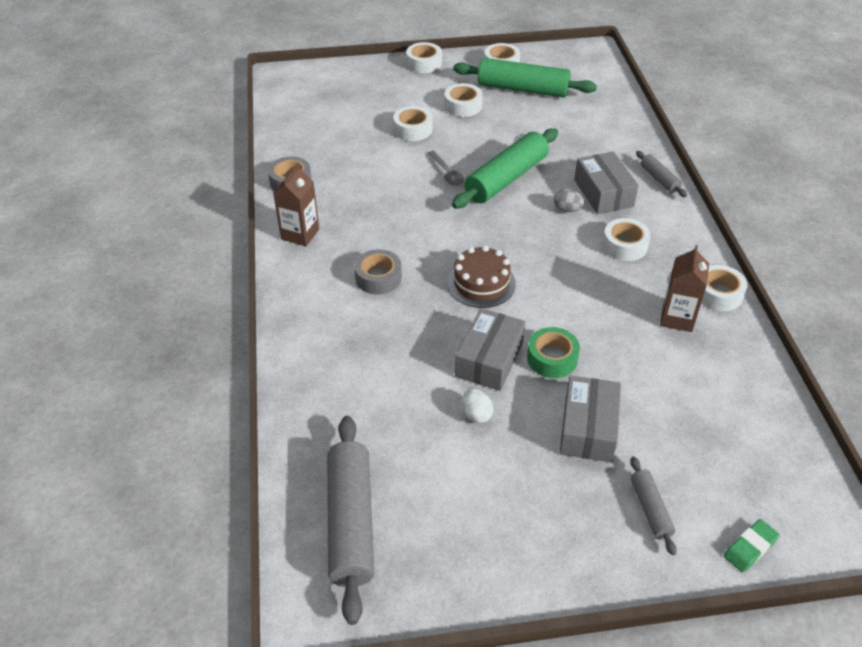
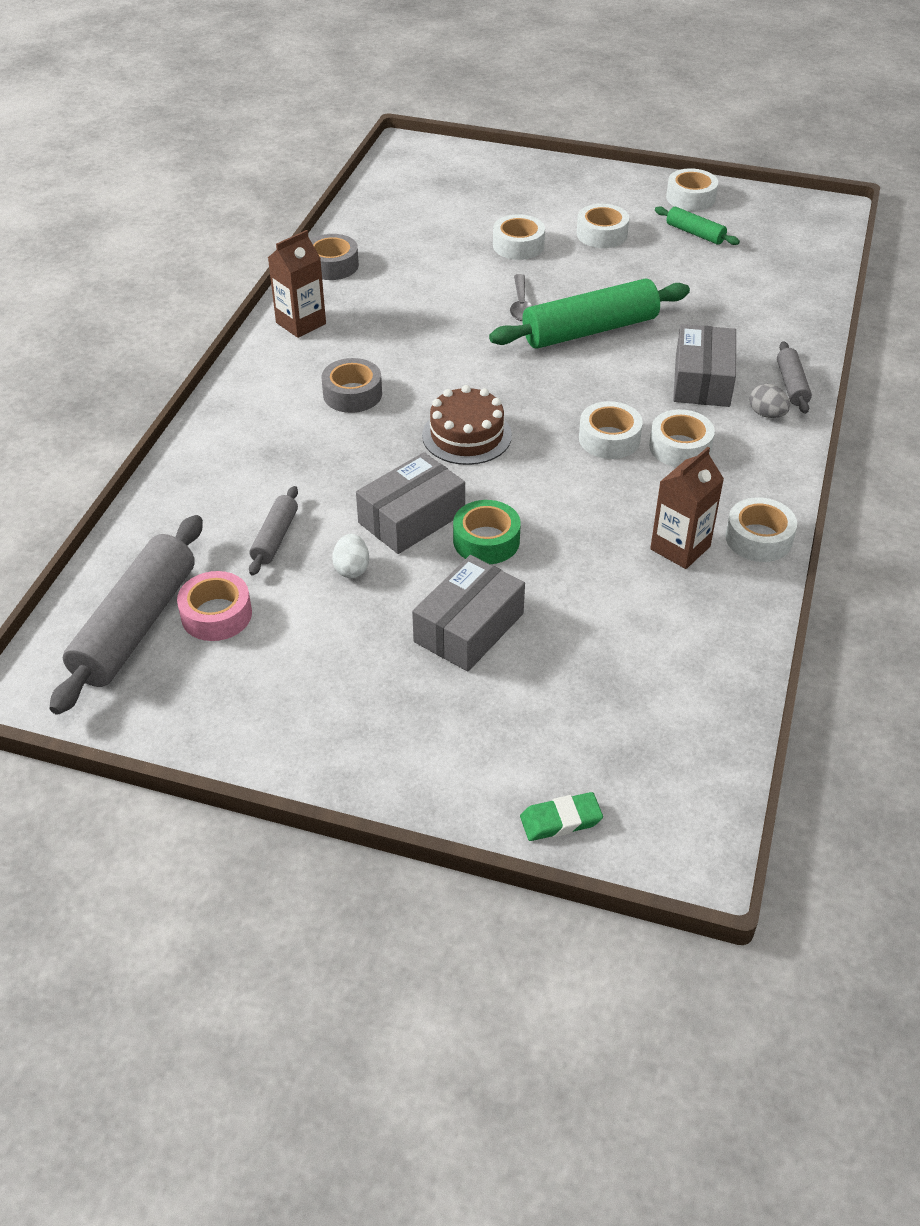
camera: 25 degrees right, 0 degrees up
(405, 489) = (216, 614): none -> pink tape
(424, 63) = (591, 174): white tape -> white tape (609, 439)
(523, 89) = (695, 233): green rolling pin -> green rolling pin, size x0.50
(567, 209) = (639, 386): grey egg -> grey egg (766, 414)
(650, 509) = (473, 736): grey rolling pin -> grey rolling pin (275, 538)

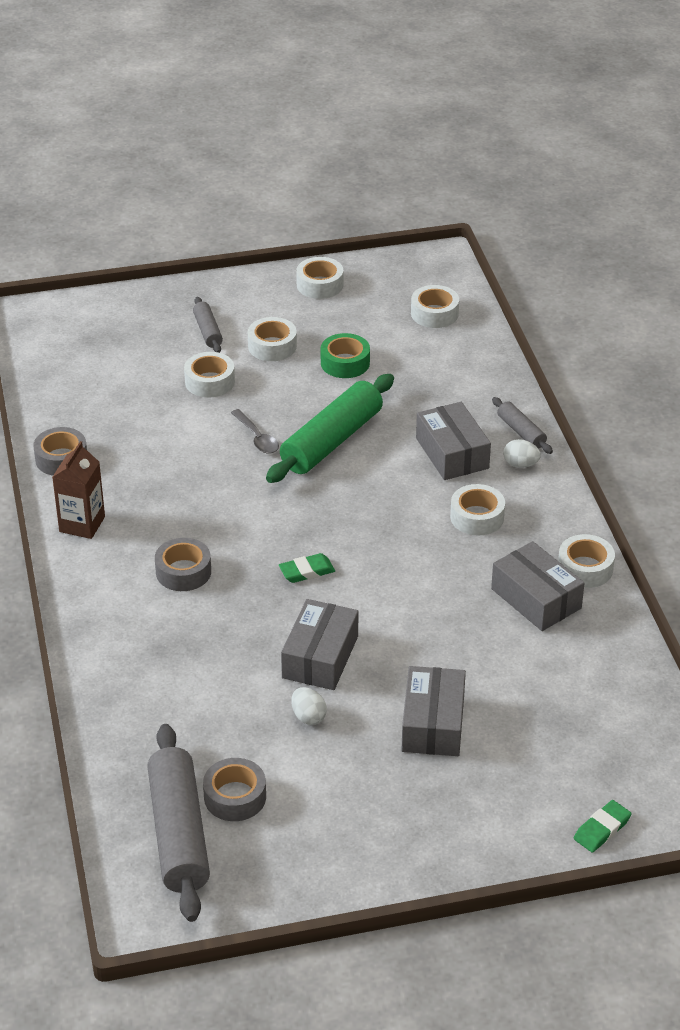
camera: 30 degrees left, 5 degrees down
(216, 614) = (235, 797): pink tape -> grey tape
(275, 538) = (227, 717): grey rolling pin -> grey rolling pin (208, 331)
(466, 435) = (307, 571): brown cake -> green eraser
(486, 541) = (392, 652): green tape -> green tape (345, 363)
(609, 439) = (419, 531): white tape -> white tape (434, 313)
(680, 548) = (536, 598): brown carton -> grey box
(695, 233) = (349, 319): green rolling pin -> none
(766, 414) = (520, 464): grey egg -> white egg

